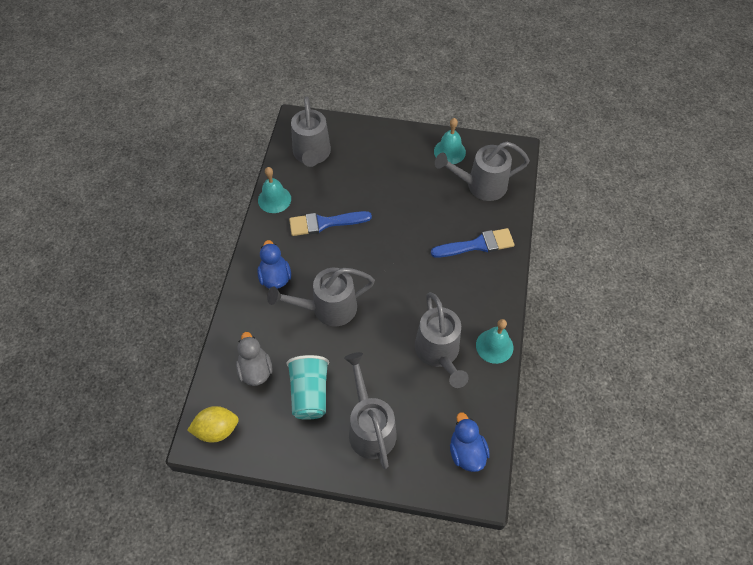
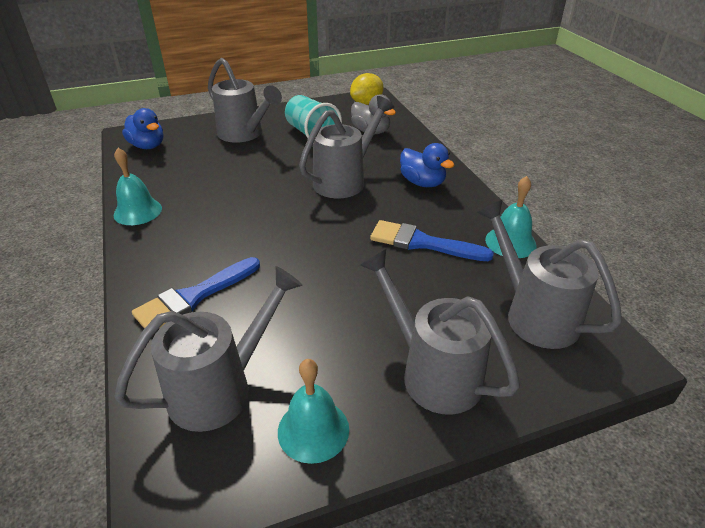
camera: 150 degrees right, 20 degrees down
(324, 223) = (422, 243): blue brush -> blue brush turned 120 degrees counterclockwise
(439, 353) = (202, 188): grey watering can -> grey watering can (432, 372)

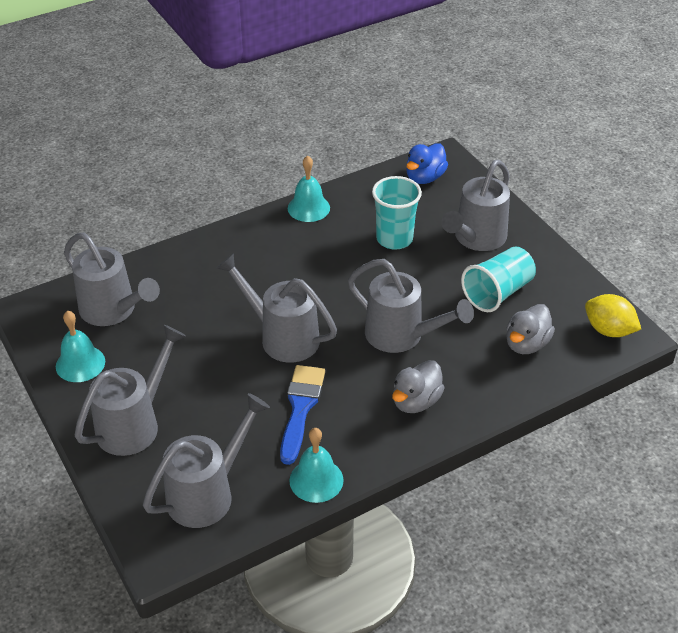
camera: 80 degrees right, 5 degrees up
(194, 297) = (202, 273): blue brush -> none
(219, 170) = (394, 239): none -> turquoise cup
(323, 245) = (282, 337): none -> grey watering can
(422, 183) = (416, 401): blue duck -> grey duck

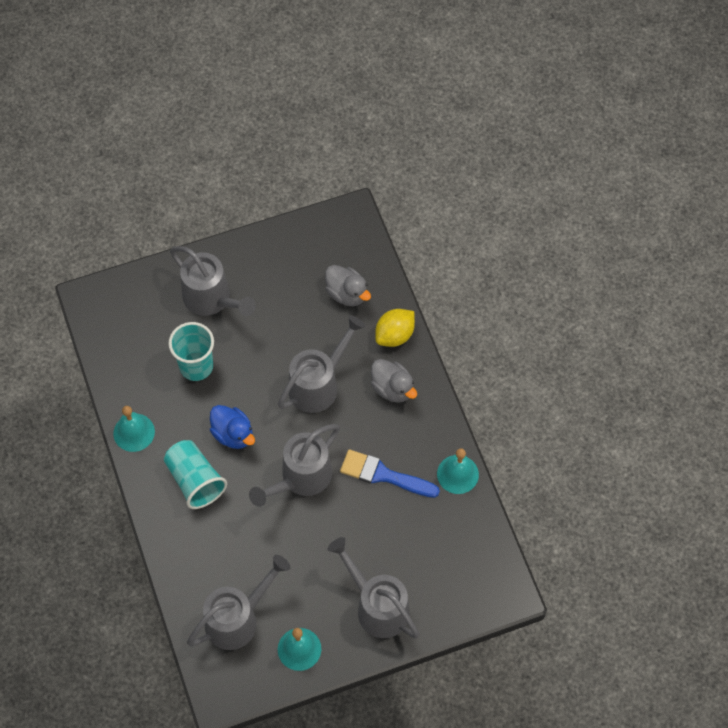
camera: 80 degrees left, 20 degrees up
(208, 493) = (457, 554): grey watering can -> none
(425, 177) = (115, 323): blue duck -> blue duck (233, 434)
(498, 293) = (283, 299): turquoise cup -> turquoise cup (195, 480)
(608, 330) = (344, 230): yellow lemon -> yellow lemon (394, 335)

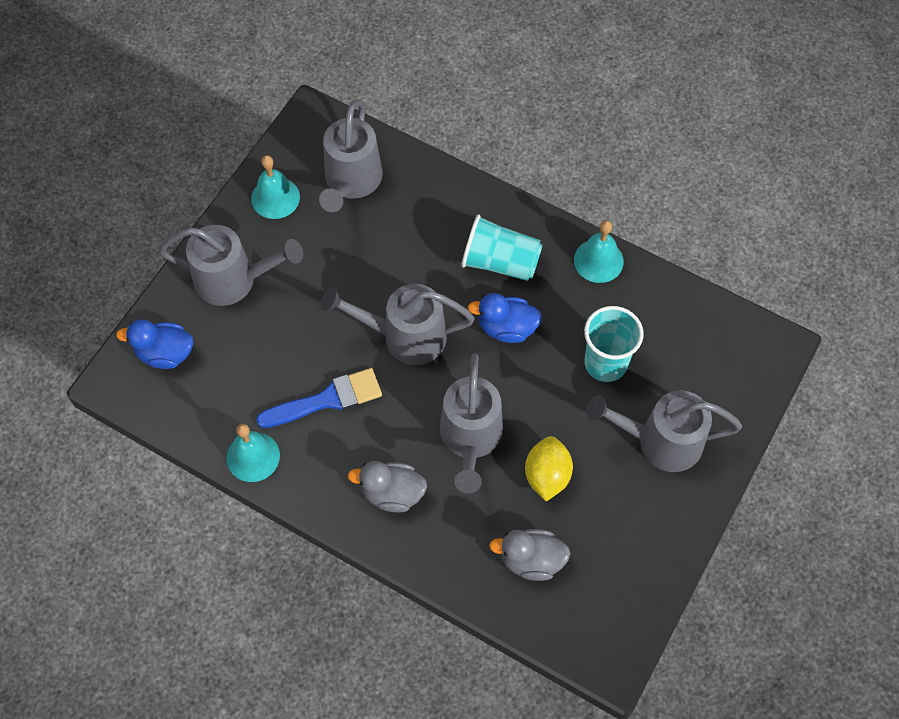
camera: 140 degrees right, 0 degrees up
(300, 478) = (404, 336): grey watering can -> grey watering can turned 90 degrees counterclockwise
(394, 335) = (439, 554): yellow lemon -> yellow lemon (547, 475)
(462, 587) = (165, 353): none -> blue duck

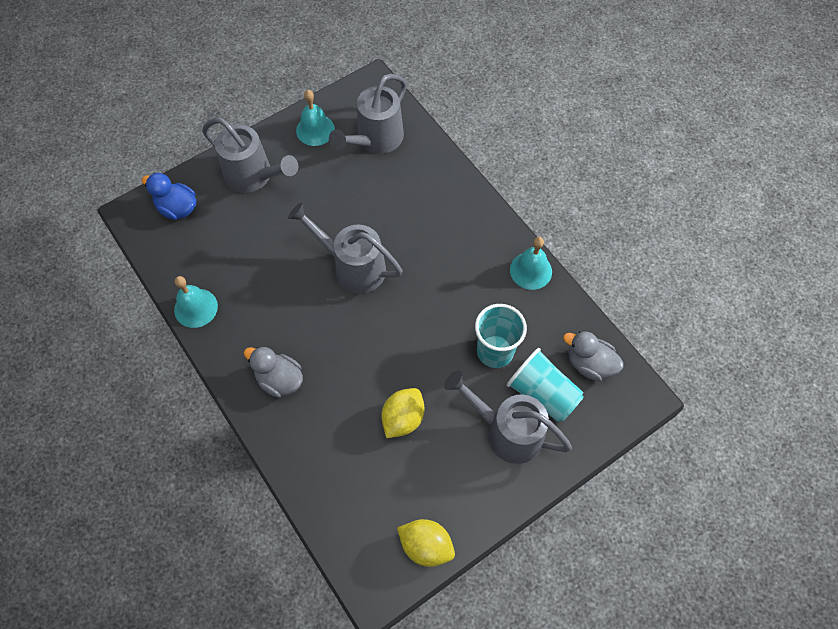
camera: 25 degrees right, 0 degrees up
(327, 400) = (271, 289): blue brush -> none
(470, 439) = (359, 364): grey watering can -> none
(500, 262) = (454, 241): turquoise cup -> turquoise cup (542, 393)
(506, 328) = (432, 292): blue duck -> none
(531, 560) = (355, 479): grey duck -> grey duck (589, 364)
(639, 593) = (426, 546): none -> yellow lemon

